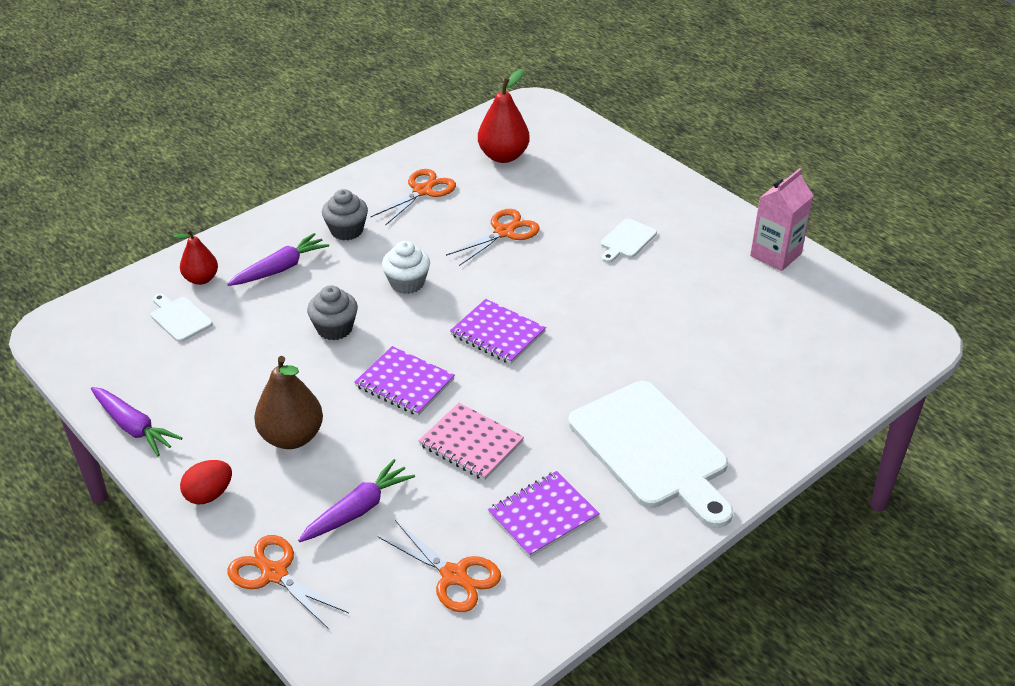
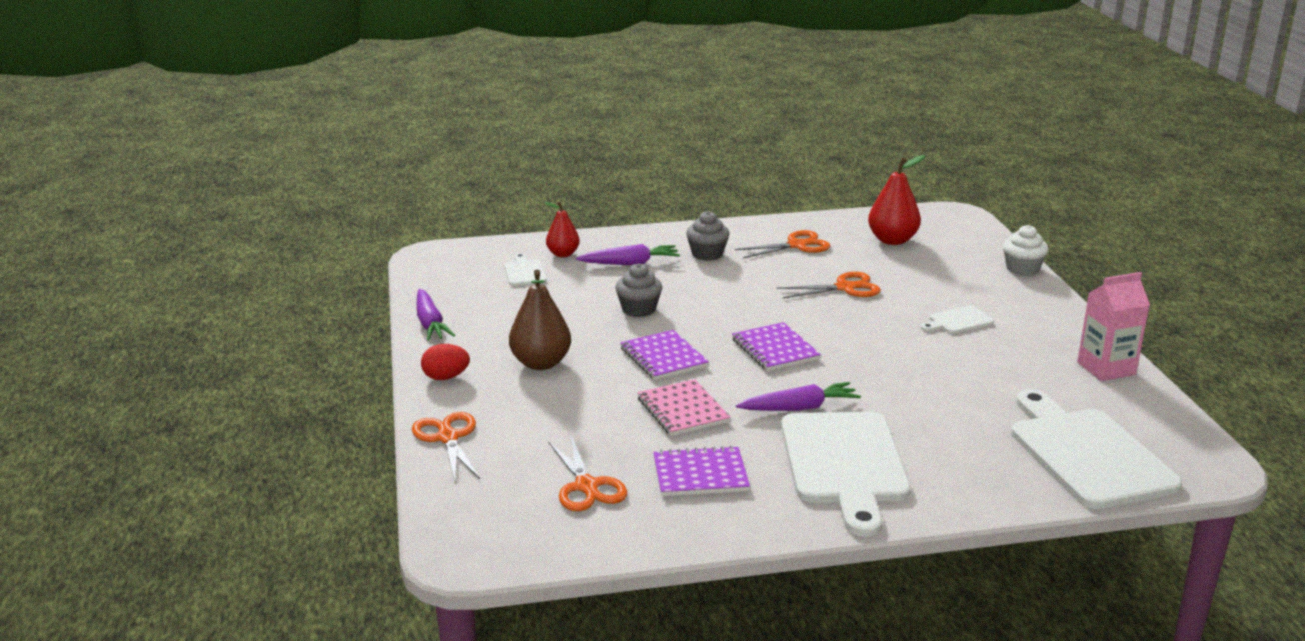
camera: 30 degrees right, 15 degrees down
(357, 510) = (549, 421): purple carrot -> purple carrot (799, 408)
(407, 283) = (727, 298): white cupcake -> white cupcake (1022, 269)
(824, 359) = (1087, 454): none -> white cutting board

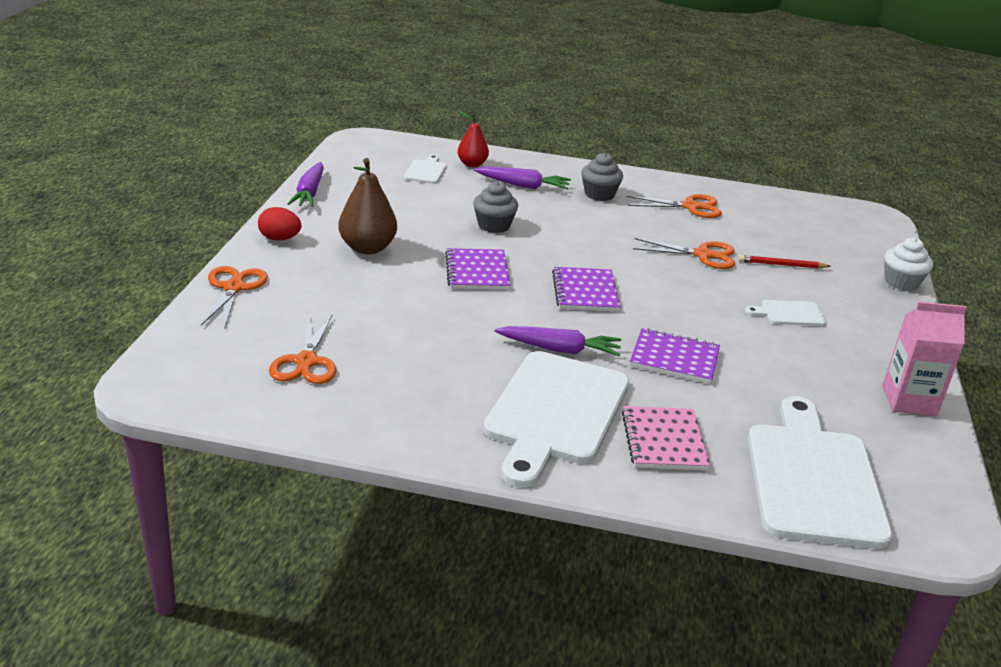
camera: 20 degrees right, 5 degrees up
(682, 410) = (451, 321): pink notebook -> pink notebook (663, 441)
(700, 474) = (413, 381): purple notebook -> purple notebook (674, 358)
(892, 240) = (788, 224): red pear -> none
(916, 279) = (781, 265): none -> red pencil

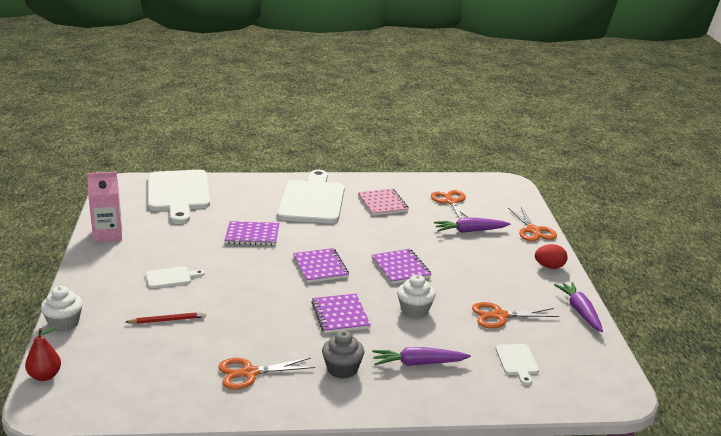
camera: 165 degrees right, 5 degrees down
(367, 248) = (487, 271): brown pear -> none
(472, 164) = (484, 383): red pear -> red pear (45, 376)
(494, 225) = (415, 310): grey cupcake -> white cupcake
(559, 349) = (322, 229): purple carrot -> purple carrot (470, 231)
(582, 236) = (340, 315): none -> purple notebook
(663, 441) = (254, 197): pink notebook -> pink notebook (382, 203)
(703, 255) = (235, 316): orange scissors -> orange scissors (499, 316)

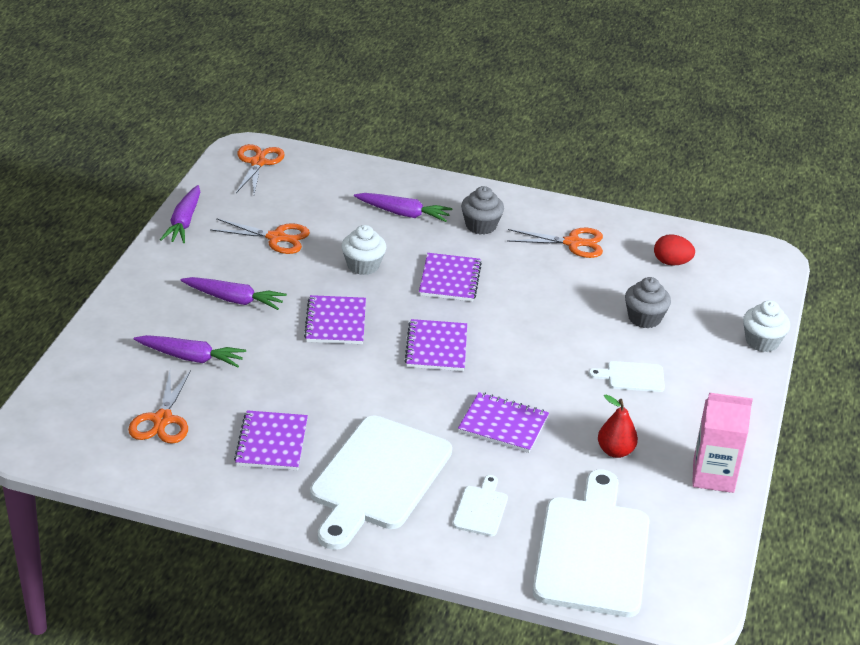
camera: 160 degrees left, 10 degrees up
(45, 376) = (774, 286): red pear -> red pear (615, 451)
(168, 320) = (644, 318): red pencil -> grey cupcake
(382, 203) = (271, 443): pink notebook -> purple notebook
(481, 267) = (234, 299): none -> purple carrot
(517, 362) = (306, 193): white cutting board -> white cutting board (481, 509)
(533, 230) = (102, 337): orange scissors -> orange scissors (258, 163)
(549, 267) = (150, 280): red egg -> red egg (671, 263)

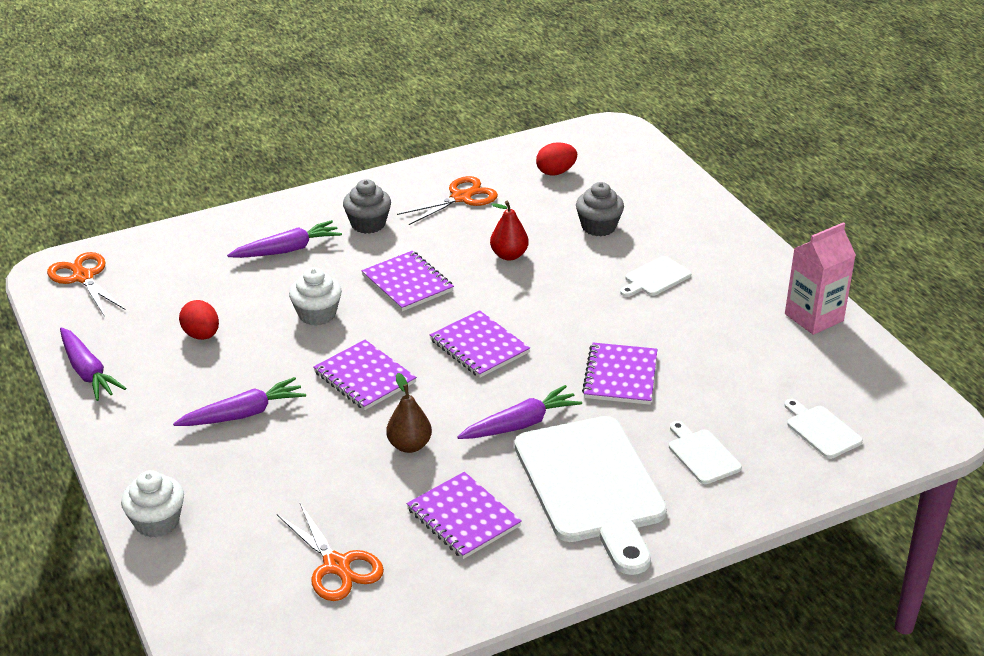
camera: 40 degrees left, 0 degrees up
(191, 357) = (279, 492): purple carrot -> purple carrot (520, 424)
(276, 238) = (201, 335): orange scissors -> red egg
(302, 380) = (409, 445): none -> brown pear
(503, 425) = (620, 376): purple notebook -> purple notebook turned 60 degrees counterclockwise
(592, 550) = (821, 430): white cutting board -> white cutting board, size x0.44
(615, 451) = (726, 343): red pear -> red pear (509, 255)
(762, 342) = (701, 196): white cupcake -> white cupcake (157, 522)

